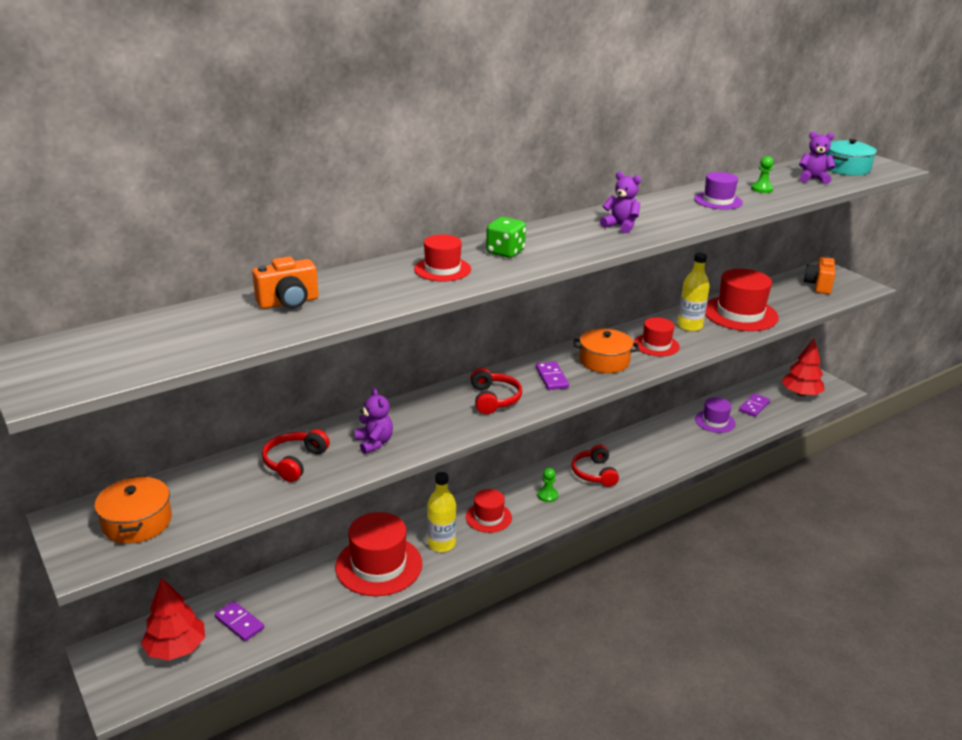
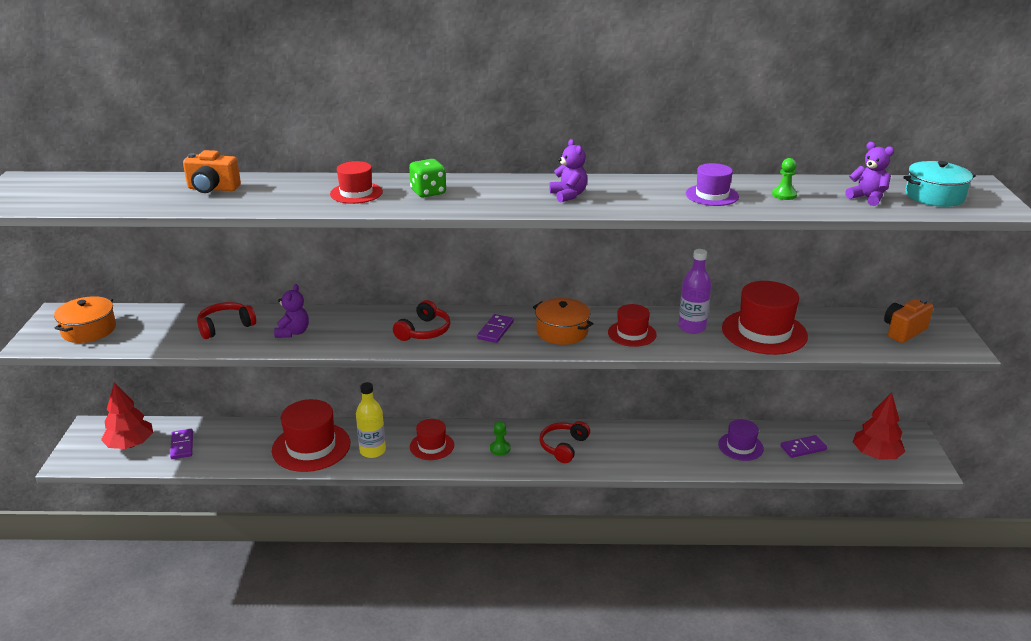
camera: 35 degrees right, 0 degrees up
(689, 326) = (692, 327): yellow bottle -> purple bottle

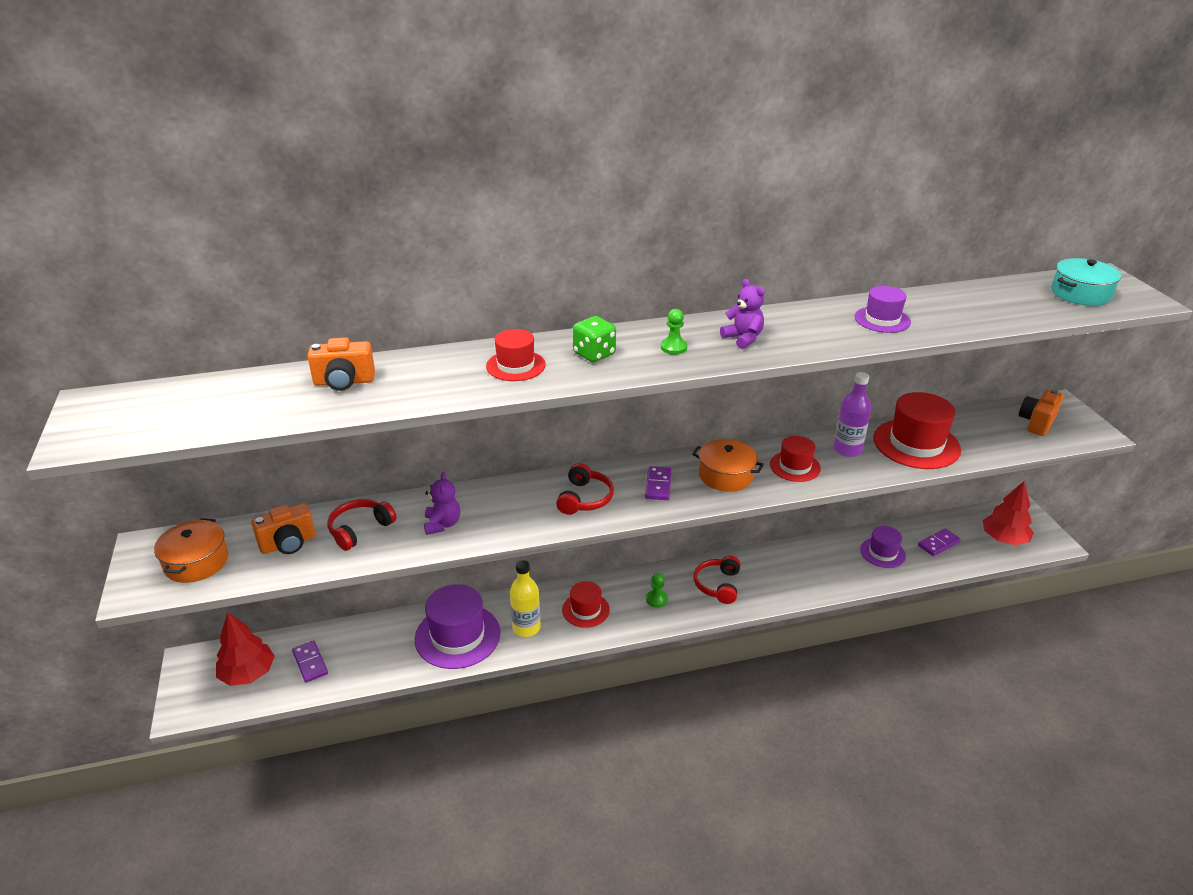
camera: 15 degrees left, 5 degrees up
(164, 328) = (288, 544): none -> orange camera
(311, 447) = (457, 636): red hat -> purple hat
(784, 195) = (948, 310): green pawn -> green pawn (673, 347)
(867, 198) = (1025, 304): purple teddy bear -> none

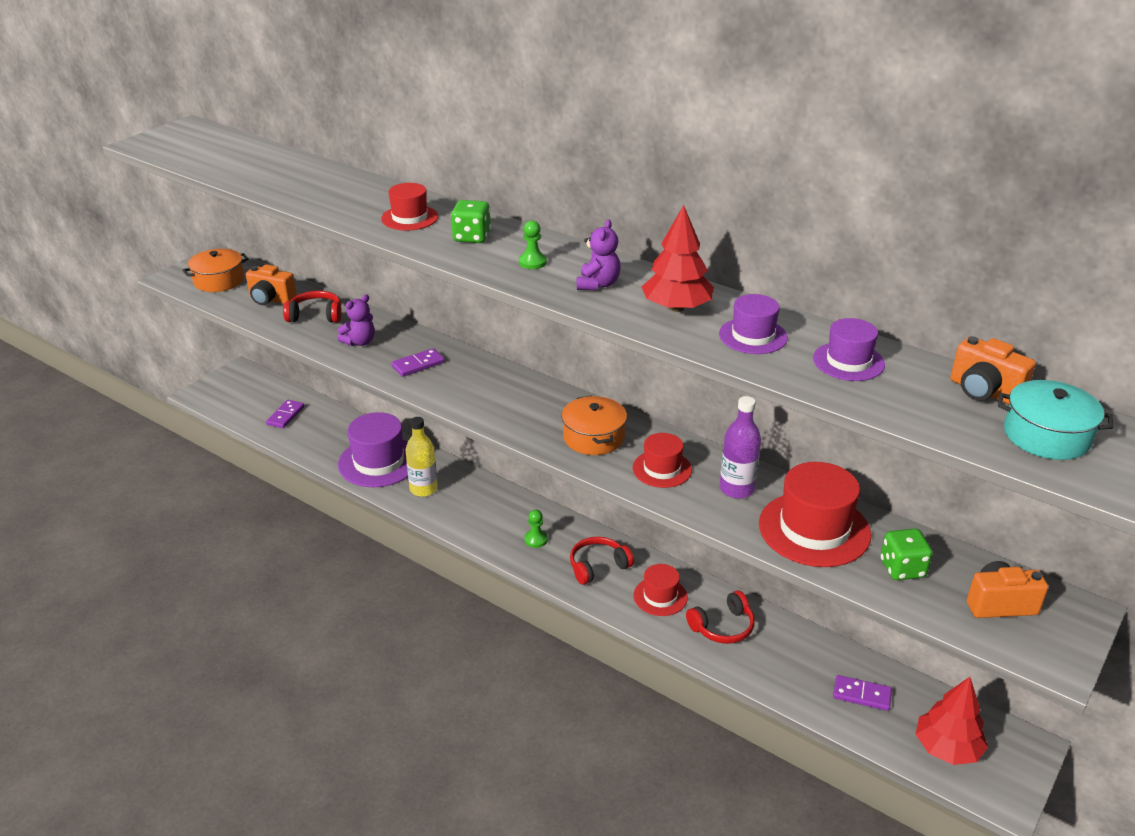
camera: 50 degrees right, 0 degrees up
(248, 674) = (251, 398): red tree -> red tree (676, 308)
(344, 382) = (305, 177): orange camera -> orange camera (984, 392)
(585, 498) = (467, 385): red headphones -> red headphones (723, 627)
(585, 610) = (478, 508): red hat -> red hat (660, 596)
(658, 485) = (532, 410): purple domino -> purple domino (418, 364)
(882, 553) = (788, 657): purple hat -> purple hat (848, 361)
(980, 435) = (902, 569): none -> green dice

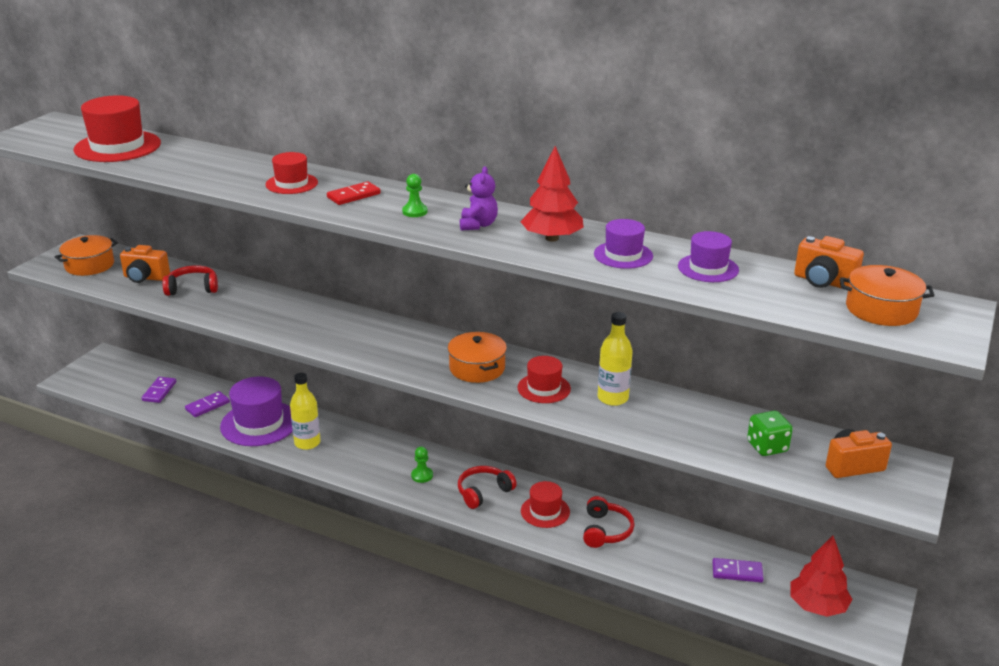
camera: 10 degrees left, 5 degrees down
(360, 342) = (240, 307): purple teddy bear -> none
(418, 364) = (301, 322): purple domino -> purple domino (207, 406)
(471, 237) = (353, 196): green dice -> red domino
(723, 627) = (606, 530): red headphones -> red headphones turned 45 degrees counterclockwise
(736, 489) = (612, 398): purple bottle -> yellow bottle
(814, 529) = (686, 423): red hat -> red hat (117, 147)
(1046, 436) = (881, 309): turquoise pot -> orange pot

